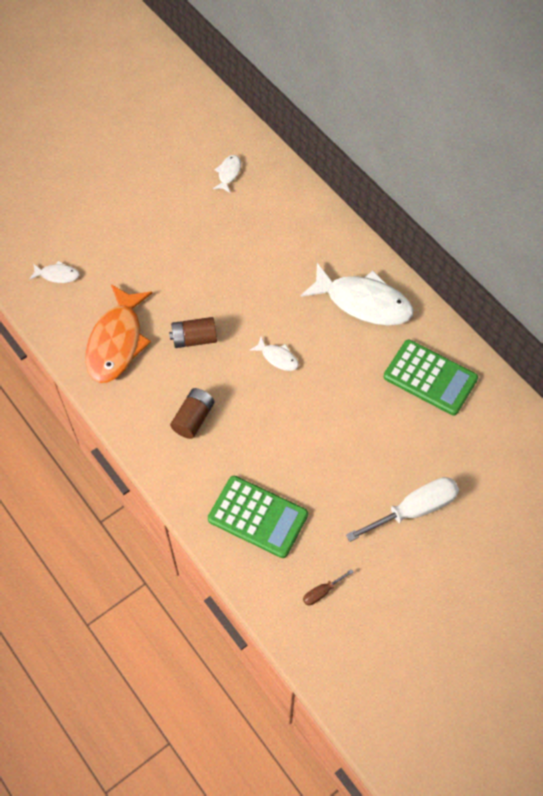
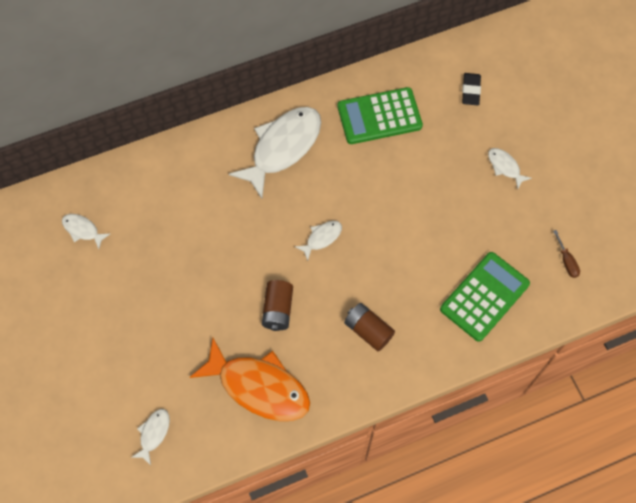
camera: 75 degrees left, 5 degrees up
(414, 509) = (505, 167): white screwdriver -> white fish
(430, 378) = (379, 116): green calculator -> green calculator turned 150 degrees counterclockwise
(496, 458) = (470, 91): none -> black eraser

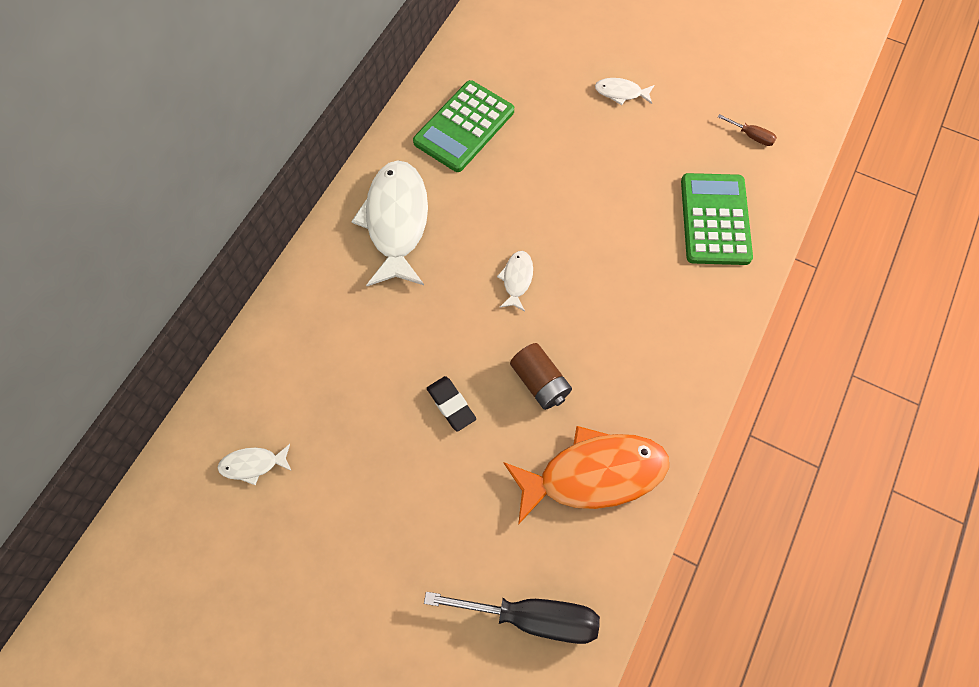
camera: 40 degrees left, 0 degrees up
(153, 433) = (533, 617): white fish -> black screwdriver
(368, 330) = (644, 332): brown battery -> none
(470, 91) = (526, 47): black eraser -> black eraser (451, 405)

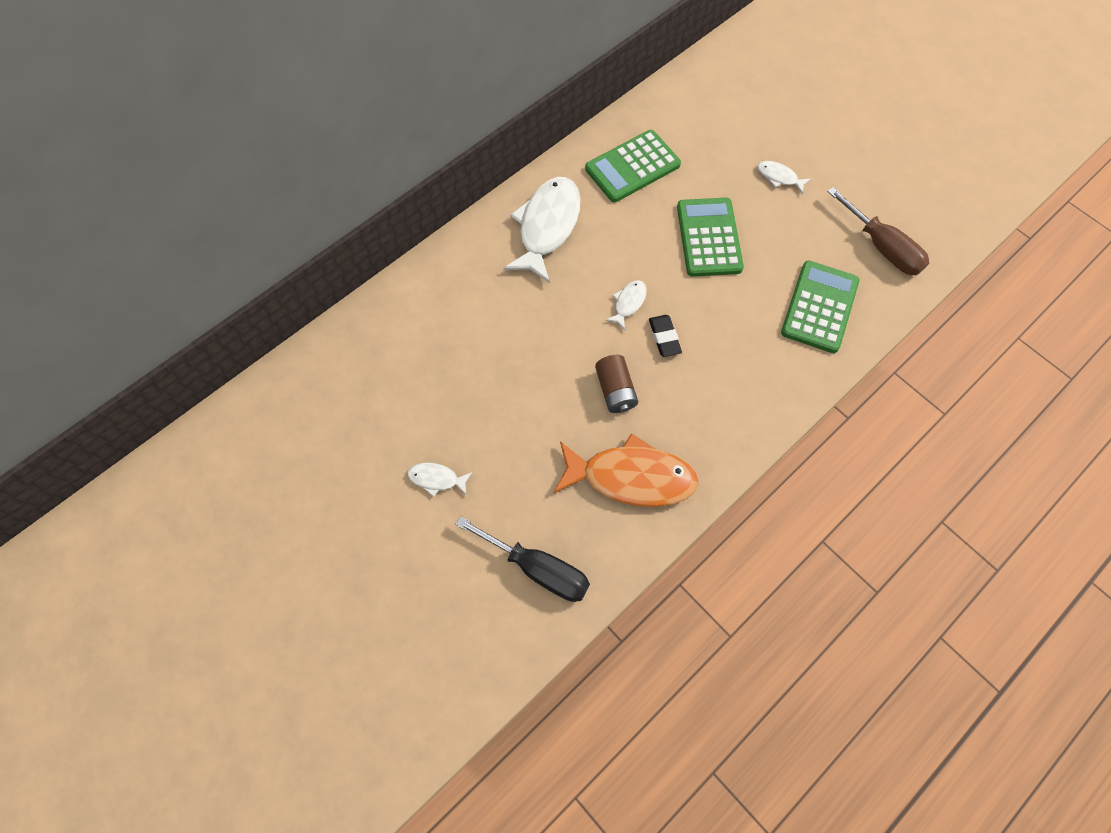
camera: 20 degrees right, 0 degrees up
(253, 464) = (365, 378): white fish -> white fish (436, 479)
(451, 405) = (536, 384): black eraser -> black eraser (664, 337)
(574, 180) = (708, 237): none -> green calculator
(751, 136) = (882, 247): brown screwdriver -> brown screwdriver, size x2.18

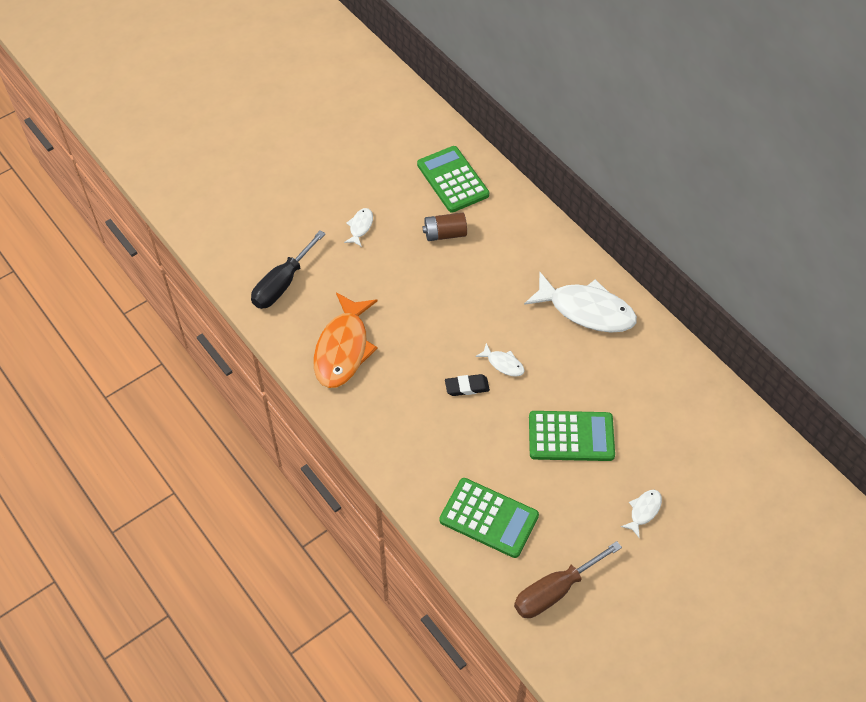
camera: 95 degrees right, 10 degrees down
(615, 390) = (420, 346): brown battery -> brown battery (445, 234)
(632, 167) = (655, 383): green calculator -> green calculator (452, 180)

